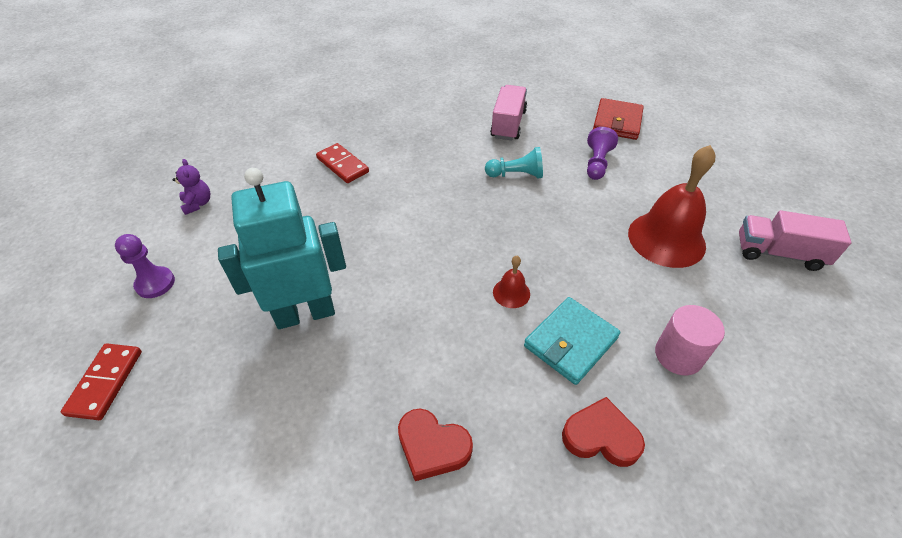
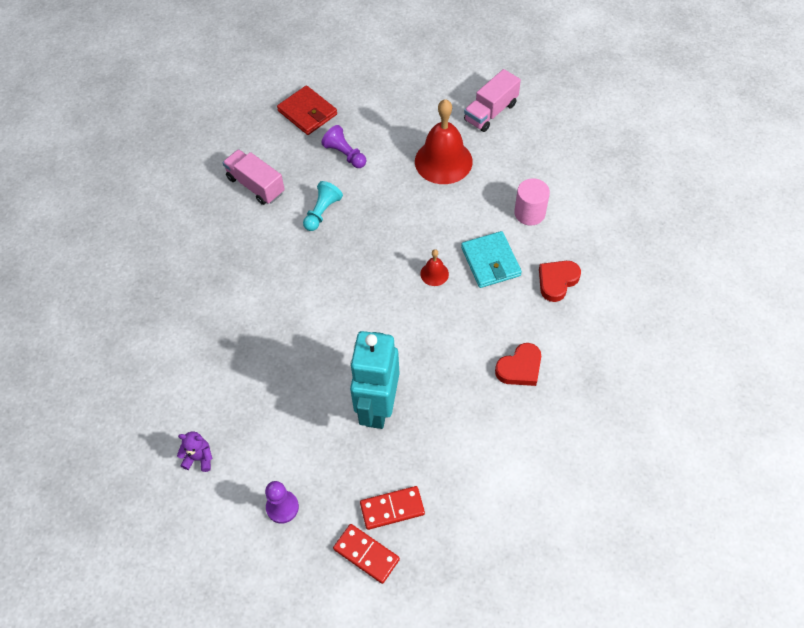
camera: 60 degrees left, 10 degrees up
(343, 165) = (224, 329): red domino -> red domino (392, 508)

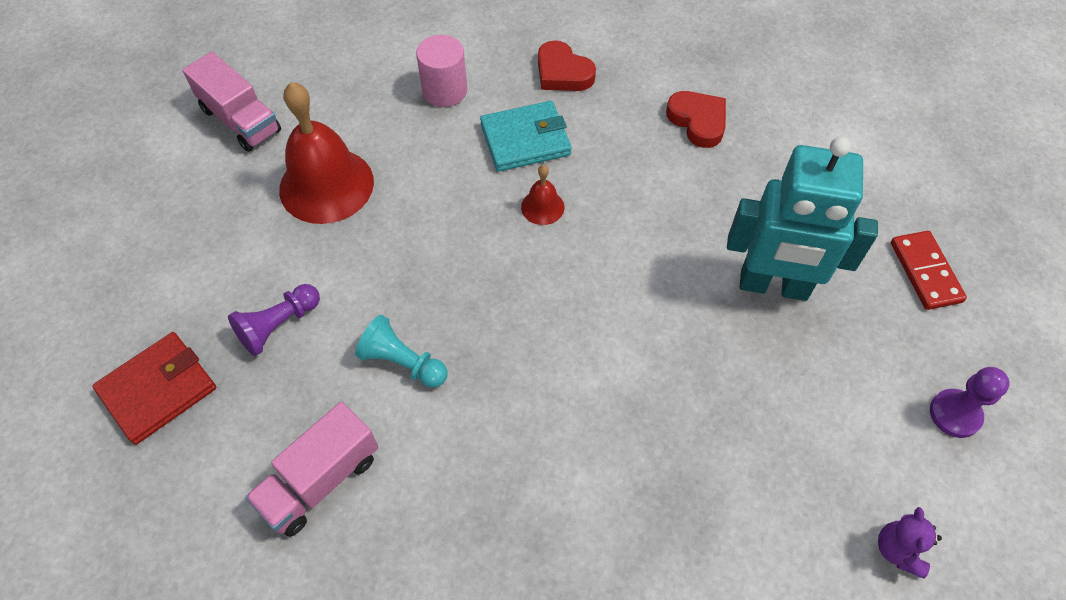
camera: 90 degrees left, 0 degrees up
(366, 554) = (996, 304): red domino -> none

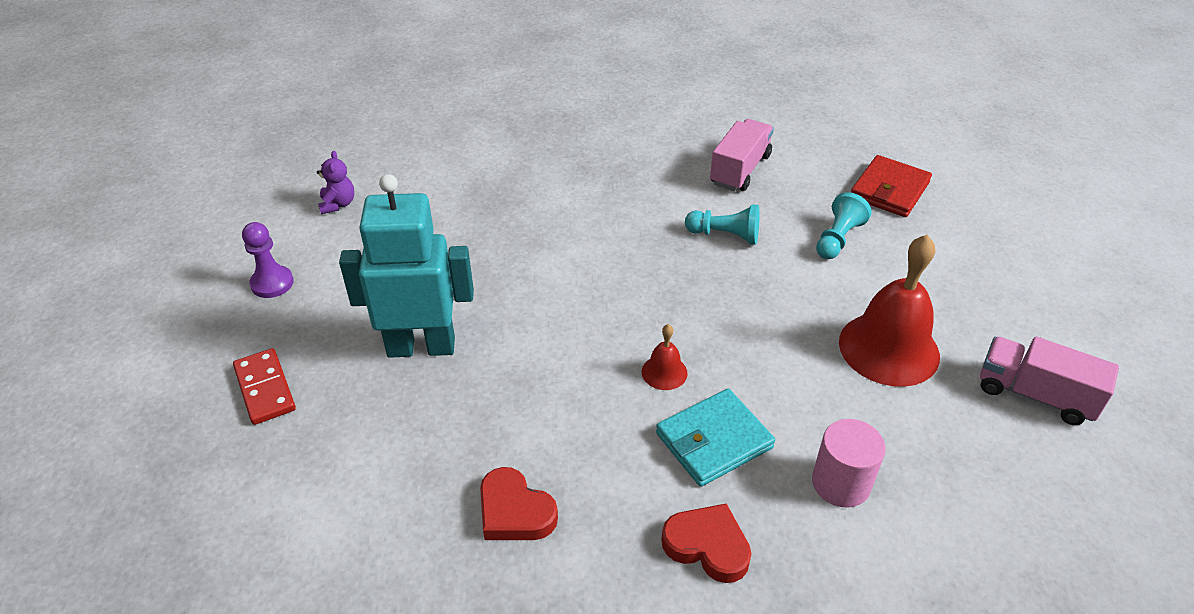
camera: 165 degrees right, 15 degrees down
(279, 325) = (837, 239): purple pawn -> turquoise pawn

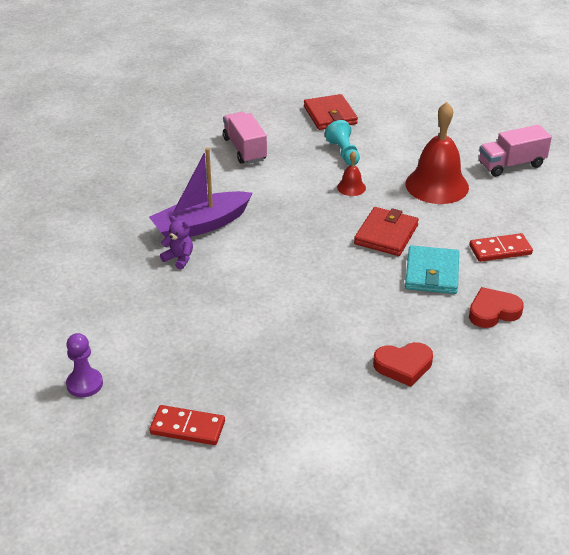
camera: 50 degrees left, 5 degrees down
(338, 204) = (41, 318): purple teddy bear -> purple teddy bear (179, 258)
(421, 346) = (234, 343): turquoise robot -> none
(579, 215) = (201, 225): none -> purple boat
(664, 372) = (367, 263): red bell -> red bell (351, 187)
(725, 235) = (291, 185): turquoise pawn -> none
(736, 358) = (386, 234): none -> red wallet
(841, 483) = (500, 250): pink cylinder -> red domino

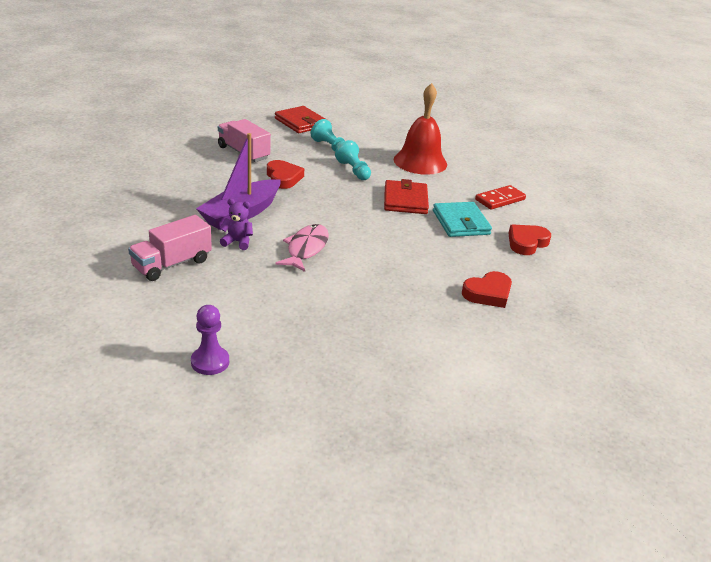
camera: 25 degrees left, 5 degrees down
(187, 427) = (336, 379): red domino -> none
(242, 278) = (306, 249): none -> pink fish
(269, 187) = (283, 178): none -> red heart
(351, 187) = (353, 170): red bell -> turquoise pawn
(511, 165) = (465, 142): pink truck -> pink truck (172, 264)

